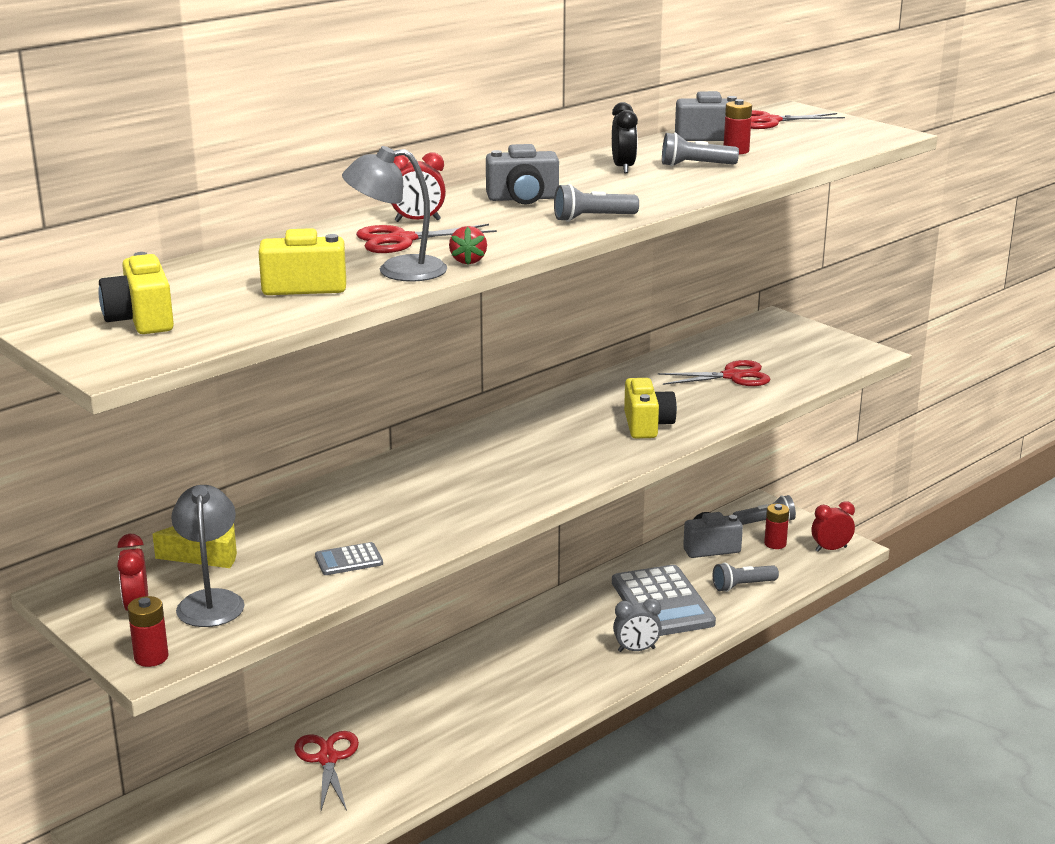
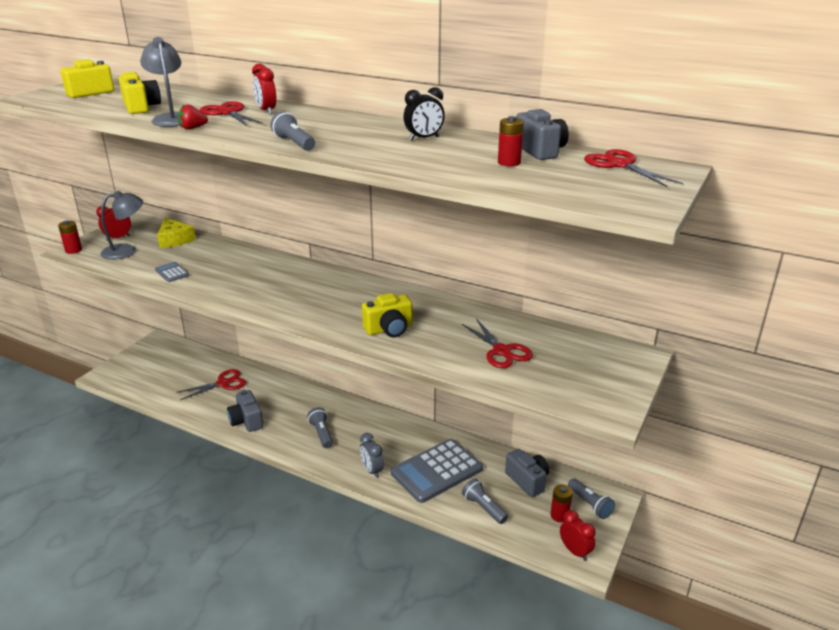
camera: 70 degrees right, 5 degrees up
(523, 199) = (327, 125): grey camera -> grey camera (246, 421)
(695, 165) = (452, 155): grey flashlight -> grey flashlight (321, 433)

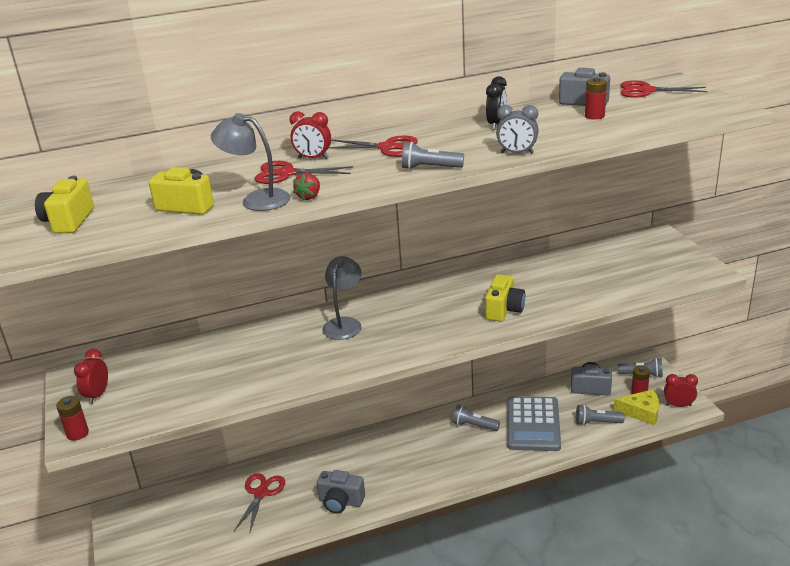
camera: 45 degrees left, 0 degrees up
(126, 251) = (140, 398): grey lamp -> grey lamp (344, 324)
(172, 272) = (238, 384): grey calculator -> none
(174, 240) = (165, 361): yellow cheese -> yellow cheese (641, 412)
(321, 433) = (415, 463): grey flashlight -> grey flashlight (474, 426)
(372, 470) = (495, 457): grey clock -> grey clock (517, 153)
(502, 351) = (593, 278): red scissors -> red scissors (387, 147)

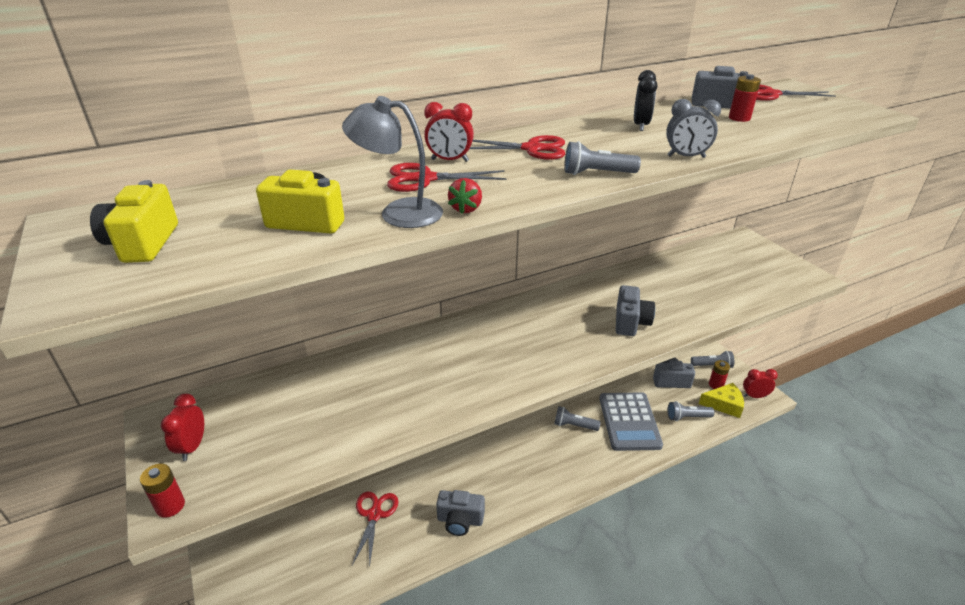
camera: 10 degrees left, 5 degrees up
(344, 324) = (467, 342): grey lamp -> none
(504, 310) = (630, 322): yellow camera -> grey camera

